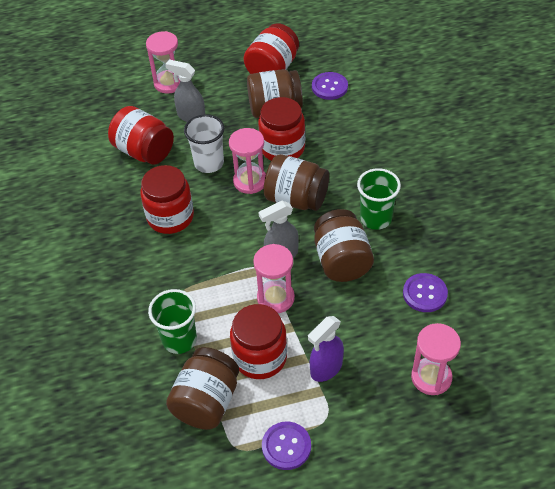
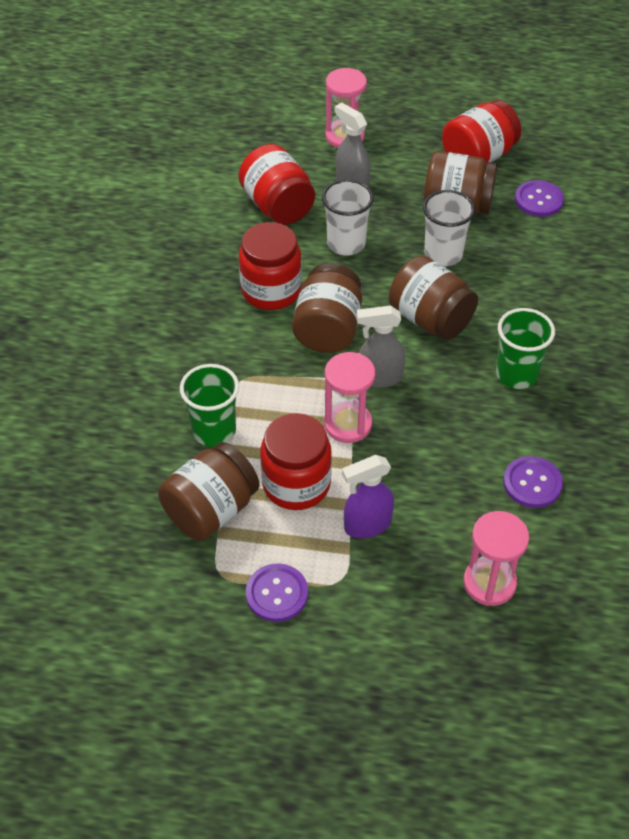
camera: 20 degrees right, 0 degrees up
(250, 181) = (384, 280): pink hourglass -> none
(282, 148) = (443, 254): red jar -> white cup
(341, 261) = (449, 409): brown jar -> brown jar (328, 329)

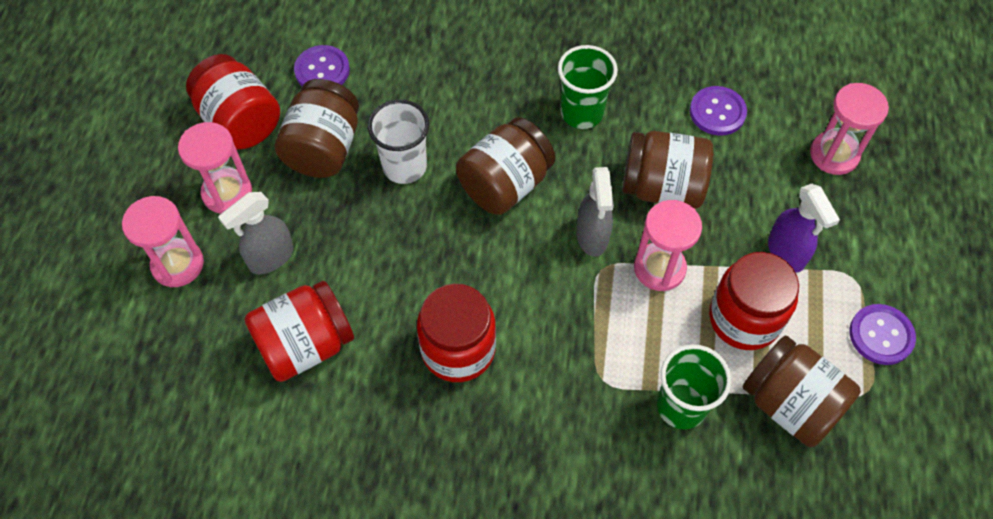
camera: 90 degrees left, 10 degrees up
(328, 329) = (521, 287): brown jar -> brown jar (662, 187)
(346, 244) = (381, 265): white cup -> none
(409, 156) = (227, 193): none -> pink hourglass

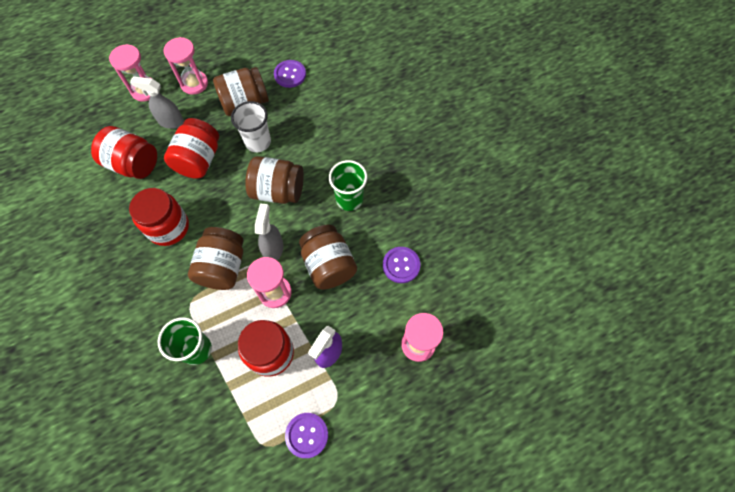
camera: 55 degrees right, 5 degrees up
(240, 121) = (236, 63): red jar -> red jar (199, 160)
(592, 236) = (273, 249): grey spray bottle -> grey spray bottle turned 135 degrees clockwise
(790, 404) = (230, 406): brown jar -> brown jar (223, 267)

